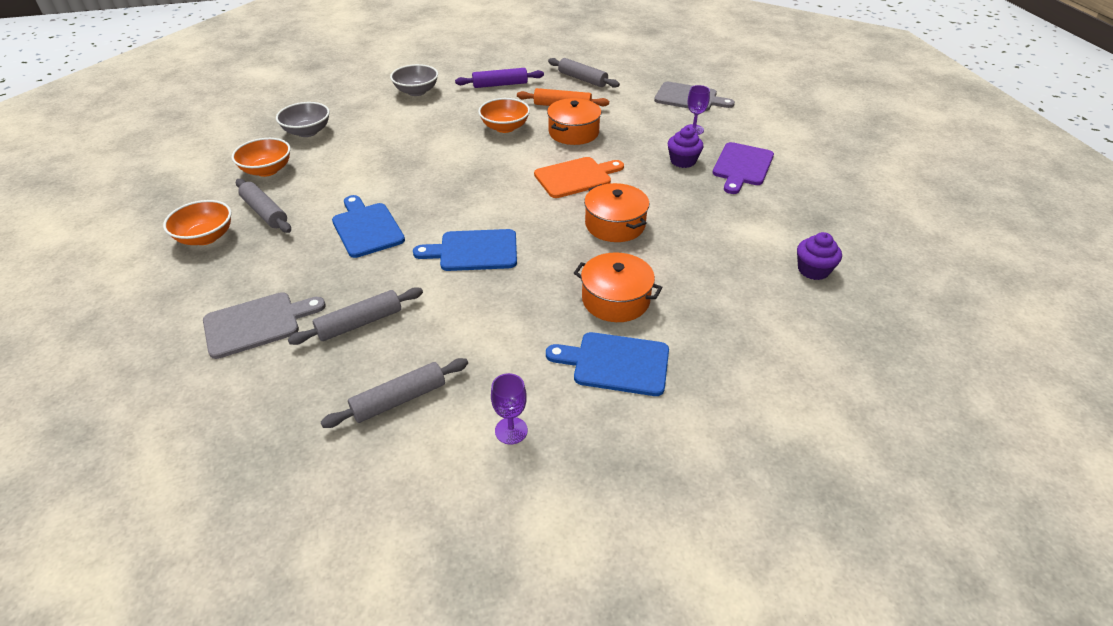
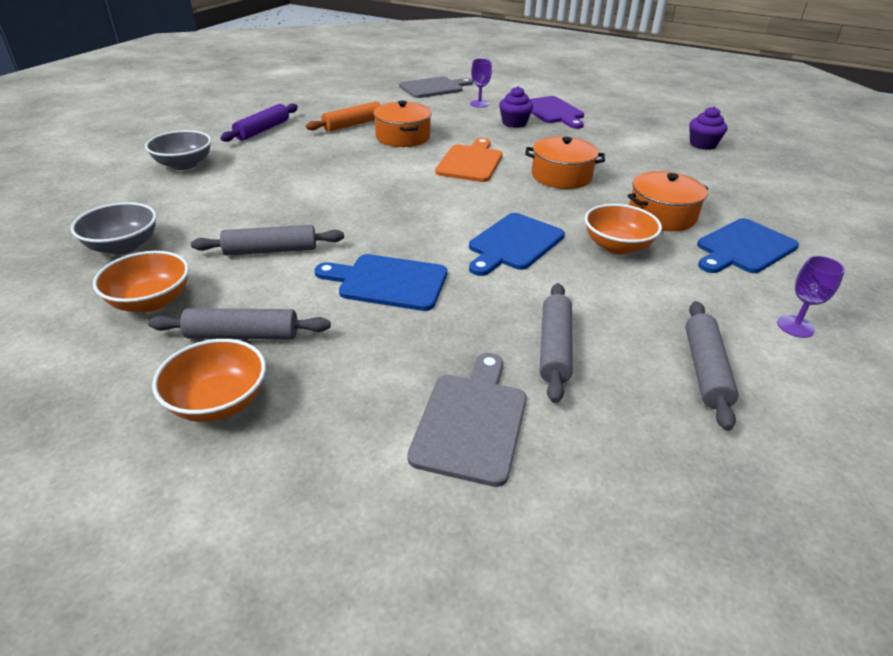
camera: 50 degrees left, 5 degrees down
(505, 127) = (339, 156): orange bowl -> orange bowl (617, 246)
(582, 79) = (329, 103): grey rolling pin -> grey rolling pin (271, 250)

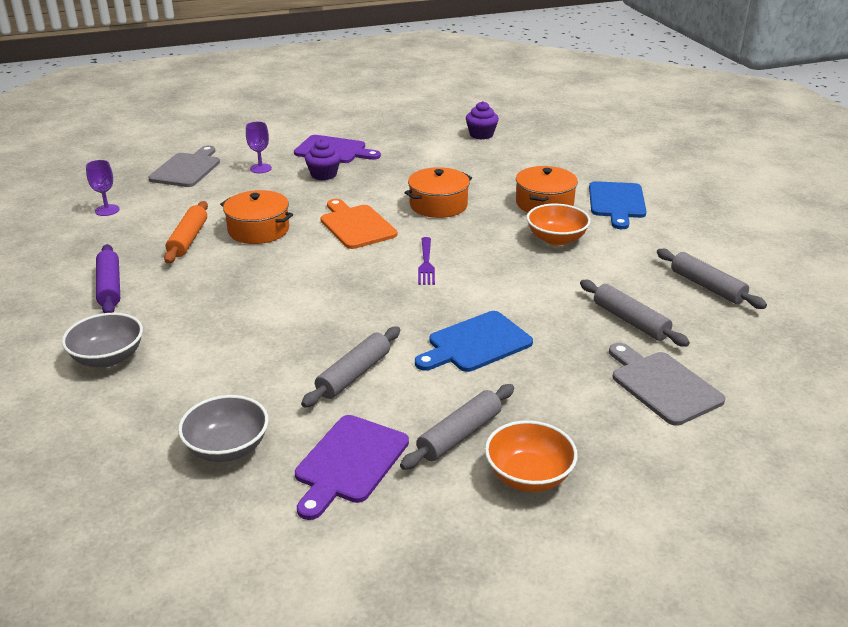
camera: 45 degrees left, 5 degrees down
(151, 301) = (349, 463): orange bowl -> purple cutting board
(468, 209) = (426, 263): none -> purple fork
(513, 244) = (499, 272): blue cutting board -> none
(795, 326) = (705, 238): purple goblet -> purple goblet (107, 210)

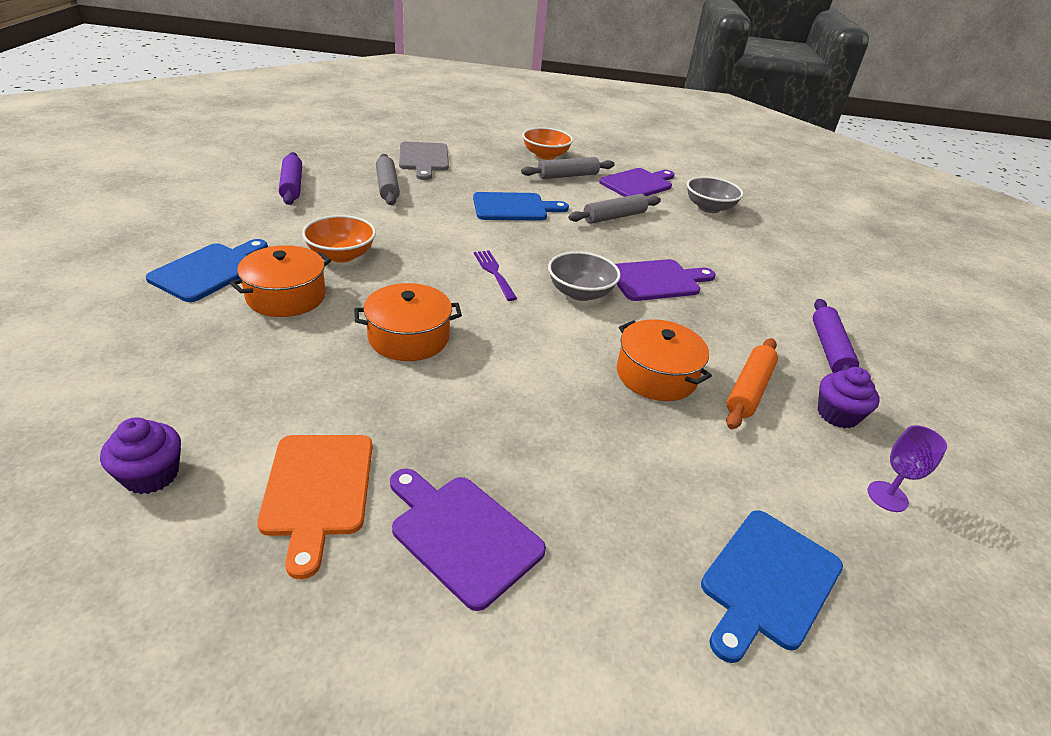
camera: 160 degrees left, 5 degrees up
(108, 358) = (805, 280): grey bowl -> grey bowl (580, 293)
(187, 169) = (767, 582): grey cutting board -> blue cutting board
(260, 168) = (623, 525): purple goblet -> none
(276, 304) = (657, 280): none -> purple cutting board
(323, 174) = (520, 461): purple cupcake -> purple cupcake (837, 414)
(356, 225) = (532, 341): orange cutting board -> orange cutting board (317, 490)
(426, 263) = (494, 273): purple fork -> purple fork turned 45 degrees counterclockwise
(707, 286) = (292, 186): grey rolling pin -> purple rolling pin

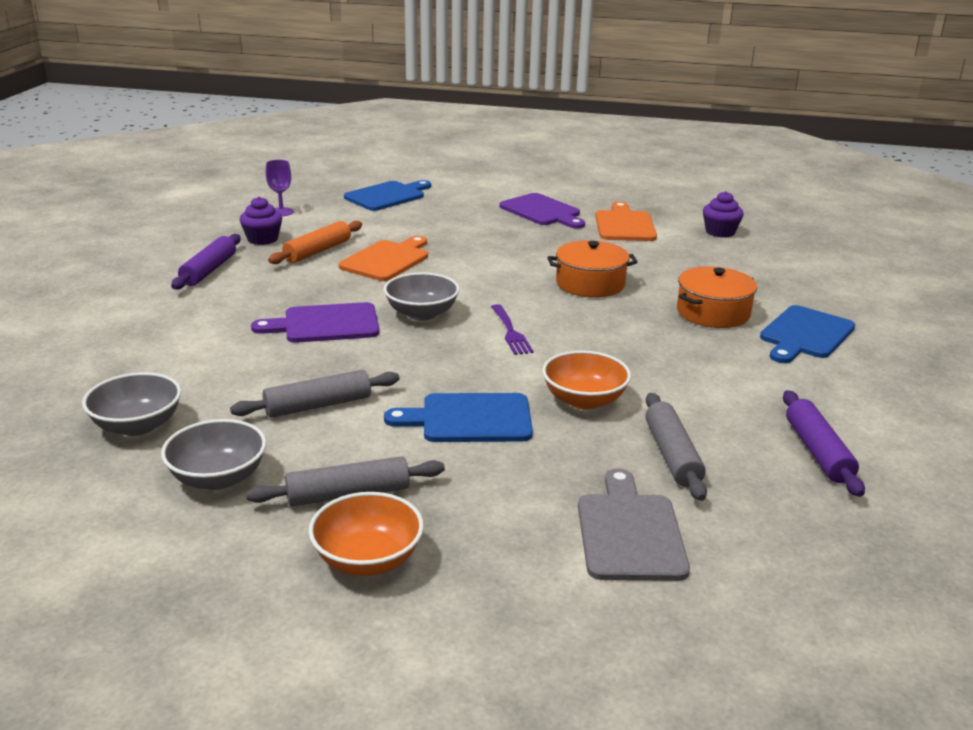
camera: 170 degrees left, 10 degrees down
(341, 255) = (684, 350): orange bowl -> orange bowl (584, 400)
(638, 184) = (218, 478): purple cutting board -> grey bowl
(656, 375) = (387, 260): orange pot -> orange cutting board

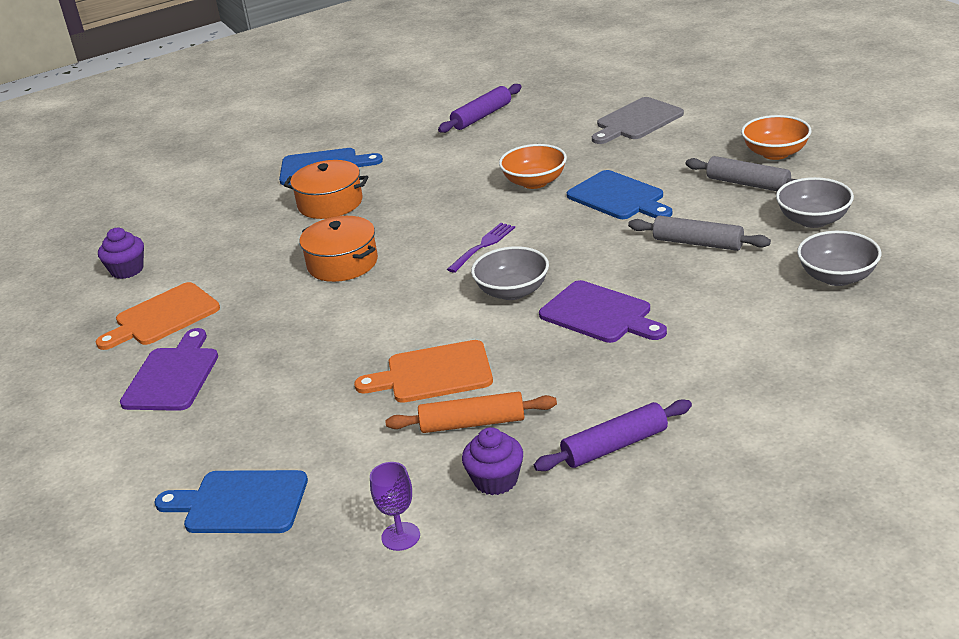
camera: 125 degrees left, 5 degrees up
(672, 455) = (550, 140): grey rolling pin -> none

